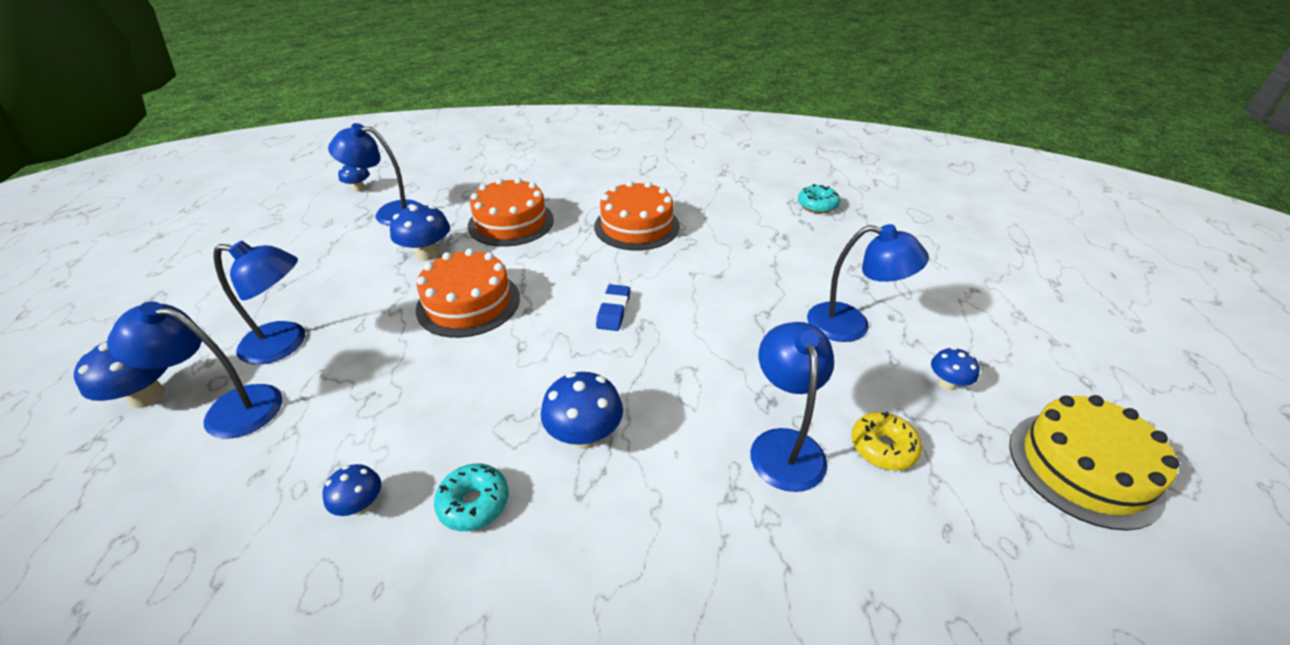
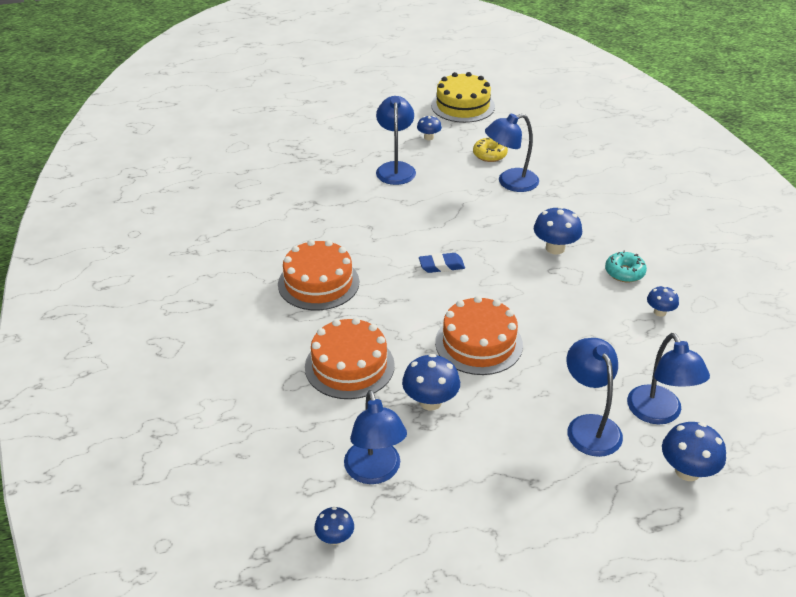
camera: 110 degrees left, 0 degrees up
(817, 205) = (240, 192): turquoise donut -> none

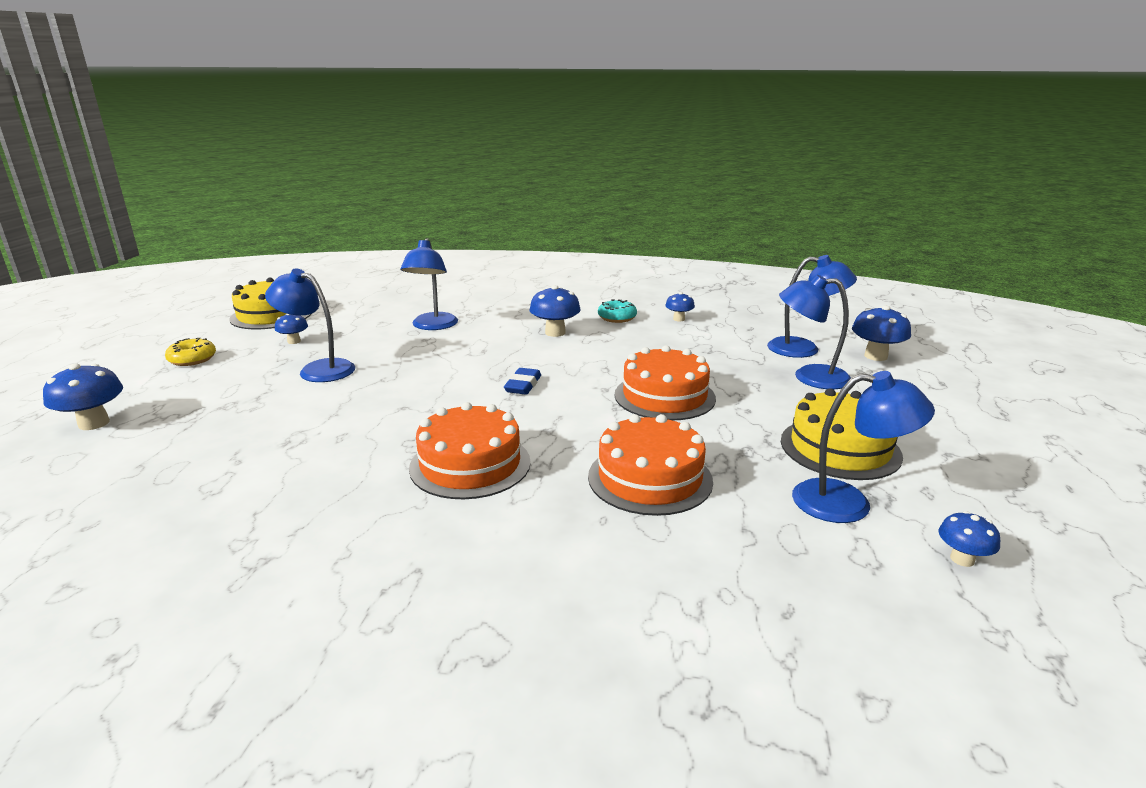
camera: 65 degrees left, 15 degrees down
(430, 401) = (741, 442): blue mushroom -> blue mushroom (94, 423)
(458, 460) = (840, 448): none -> yellow cake
(489, 155) = (374, 323): yellow donut -> yellow donut (192, 359)

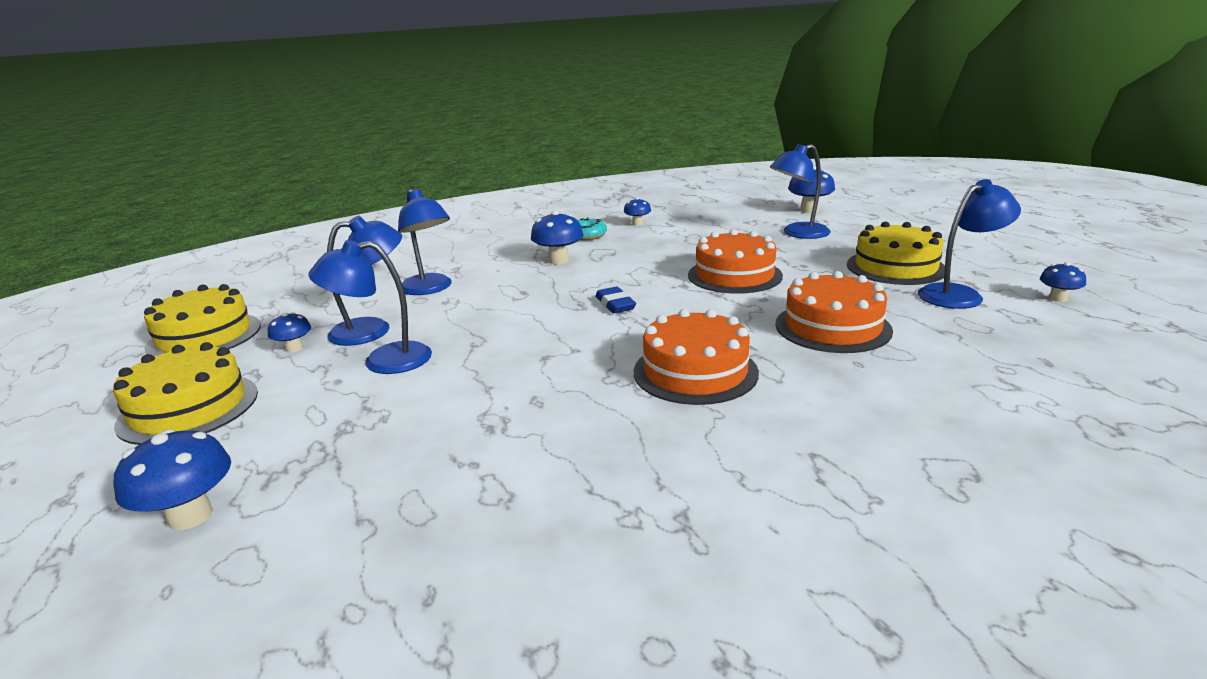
camera: 35 degrees left, 0 degrees up
(192, 359) = (189, 408): yellow donut -> yellow cake
(804, 349) = (760, 218): blue lamp -> blue lamp (373, 329)

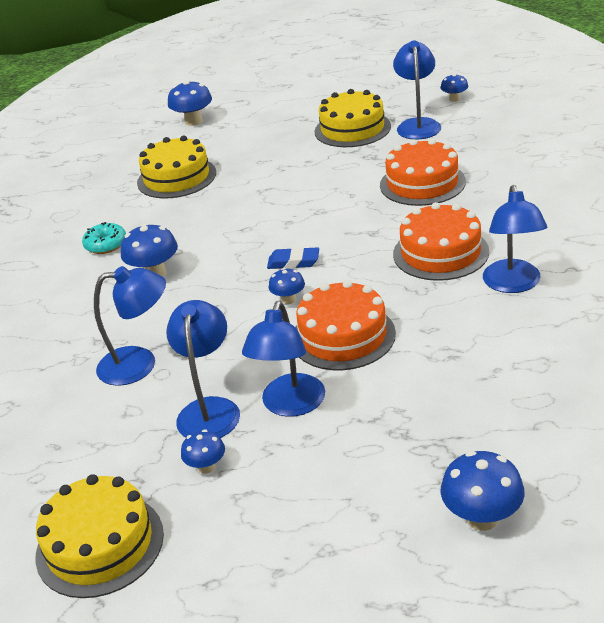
camera: 60 degrees left, 10 degrees up
(189, 408) = (286, 539): yellow cake -> yellow cake (176, 177)
(637, 224) = (109, 210): blue mushroom -> blue mushroom (288, 299)
(734, 275) = (294, 194): orange cake -> orange cake (343, 336)
(798, 234) = (241, 143): blue lamp -> blue lamp (513, 284)

